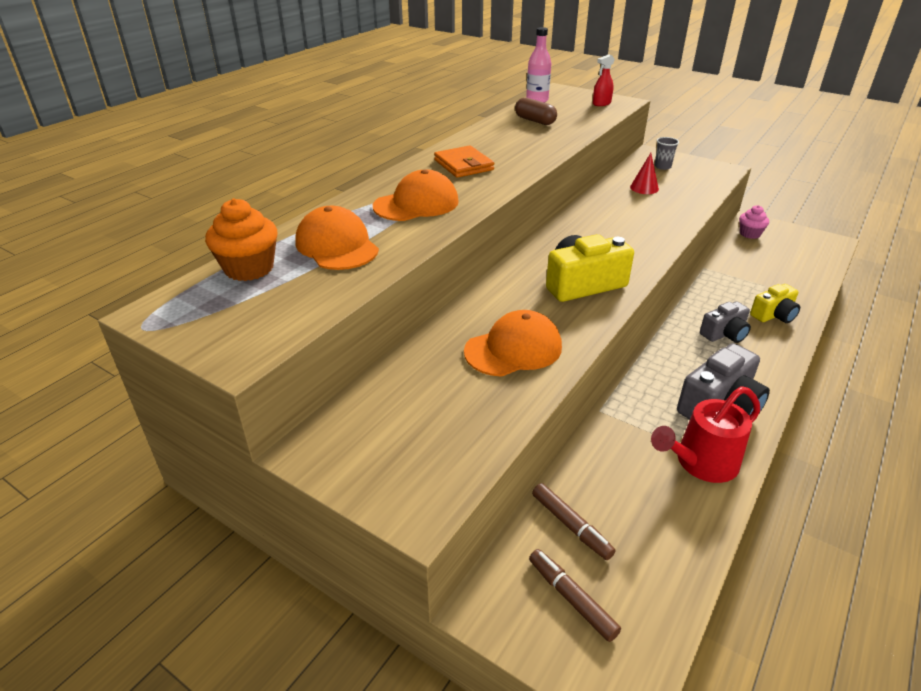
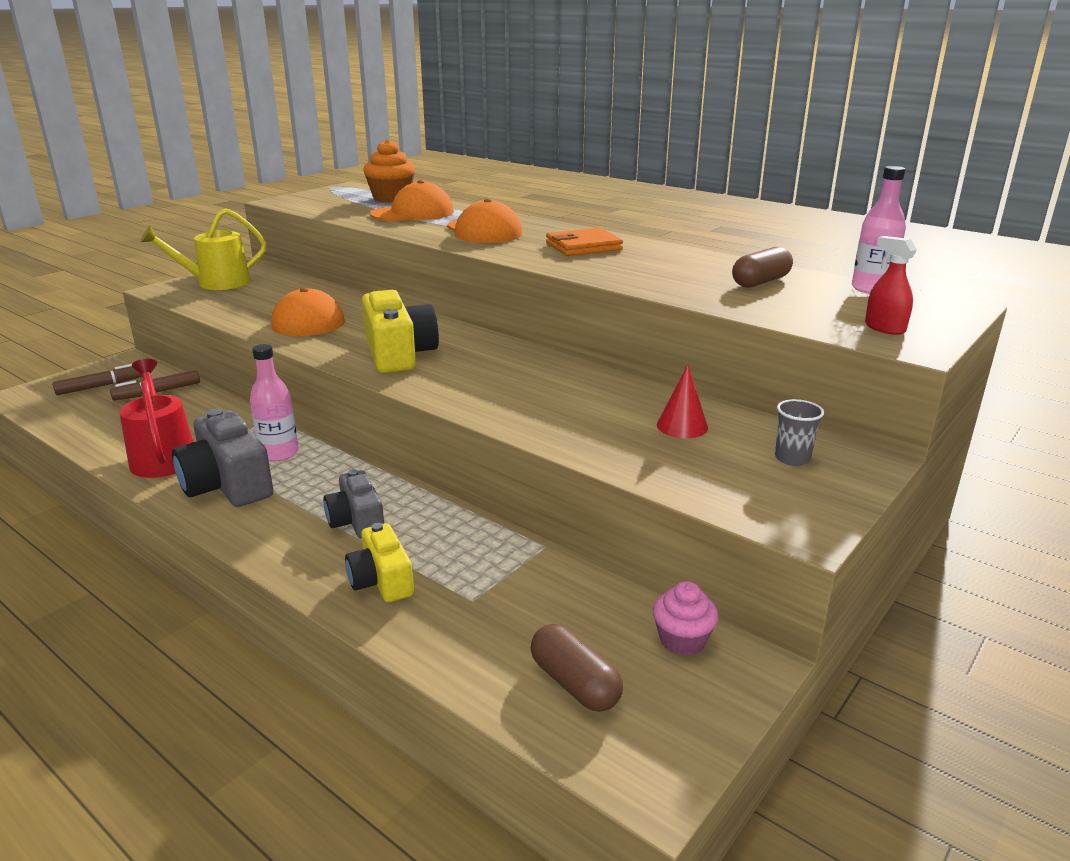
camera: 95 degrees right, 10 degrees down
(389, 460) = (216, 283): none -> yellow watering can
(659, 390) = (279, 453): none -> pink bottle
(798, 257) = (574, 683): none -> brown capsule

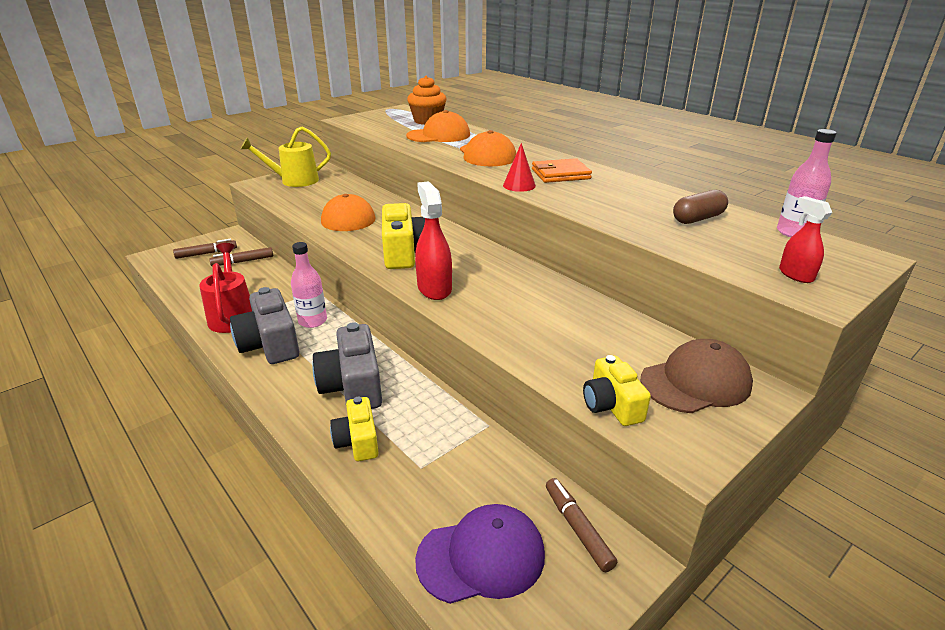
camera: 10 degrees right, 5 degrees up
(356, 521) = (353, 386): grey camera -> grey camera, size x1.61
(449, 389) = (434, 288): none -> red spray bottle
(574, 683) = (481, 556): brown capsule -> purple cap
(682, 426) = (610, 340): red cone -> red cone (519, 185)
(682, 640) = (577, 528): pink cupcake -> brown marker
(703, 489) = (611, 405): none -> yellow camera
(792, 458) = (695, 382): grey cup -> brown cap

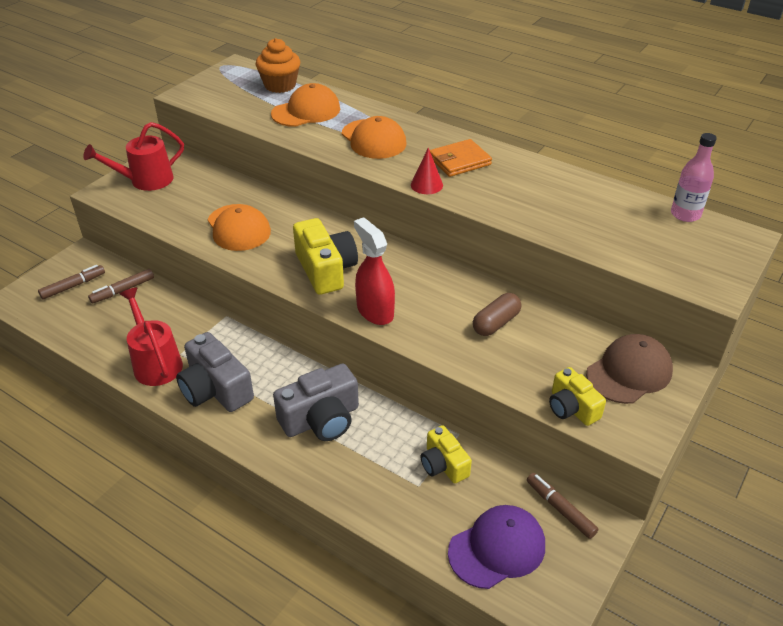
camera: 15 degrees left, 10 degrees up
(294, 181) = (145, 181): yellow watering can -> red watering can
(312, 321) = (243, 354): pink bottle -> none
(353, 386) = (321, 419): grey camera -> grey camera turned 90 degrees counterclockwise
(358, 441) = (353, 473): yellow camera -> yellow camera (443, 465)
(698, 218) = (603, 208): brown capsule -> brown capsule (496, 323)
(795, 275) = (695, 268): red spray bottle -> none

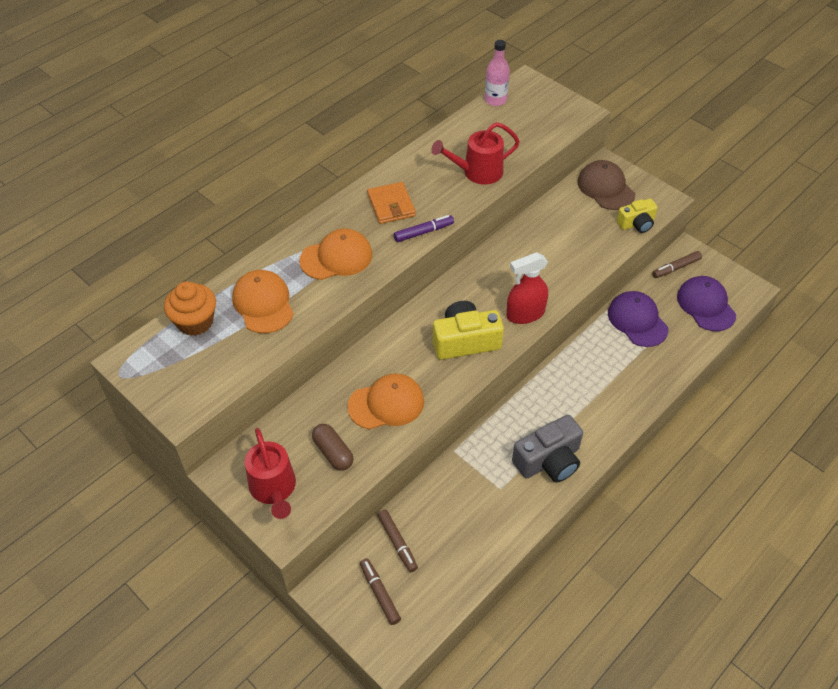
camera: 80 degrees left, 10 degrees up
(155, 363) = (509, 509): red watering can -> red watering can (477, 172)
(321, 419) = (589, 388): grey camera -> none
(426, 185) = (423, 232): red cone -> purple marker
(443, 465) = (637, 321): yellow camera -> purple cap
(496, 323) = (548, 244): brown capsule -> brown capsule (333, 452)

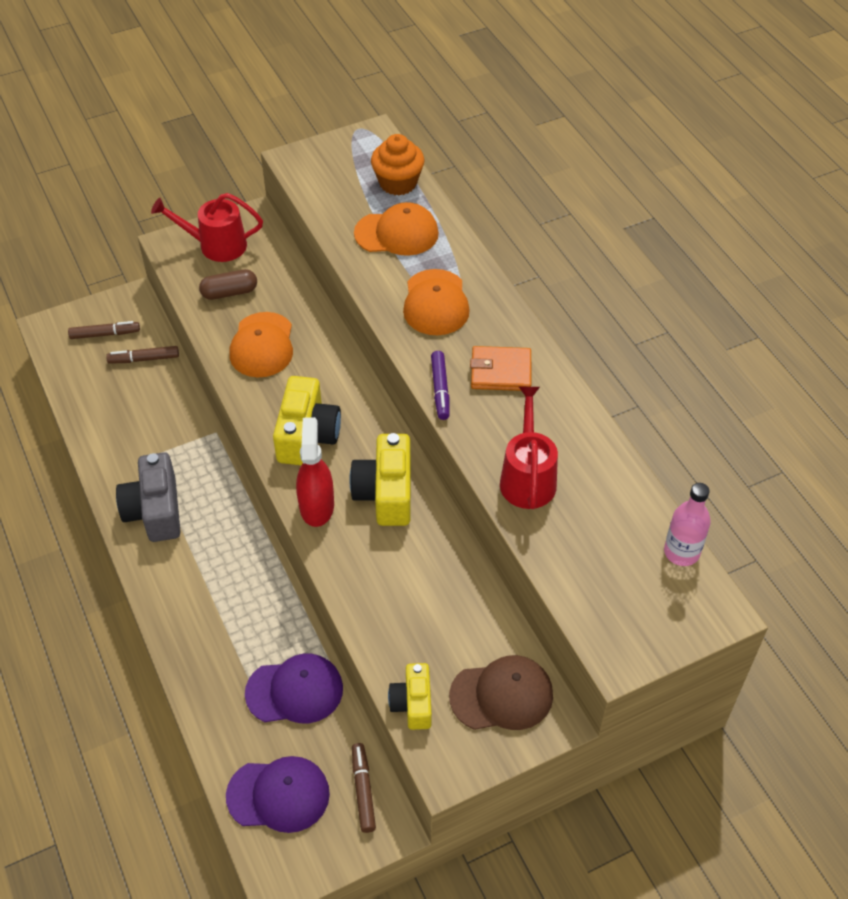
camera: 110 degrees right, 0 degrees up
(493, 280) = (386, 493): none -> yellow camera

